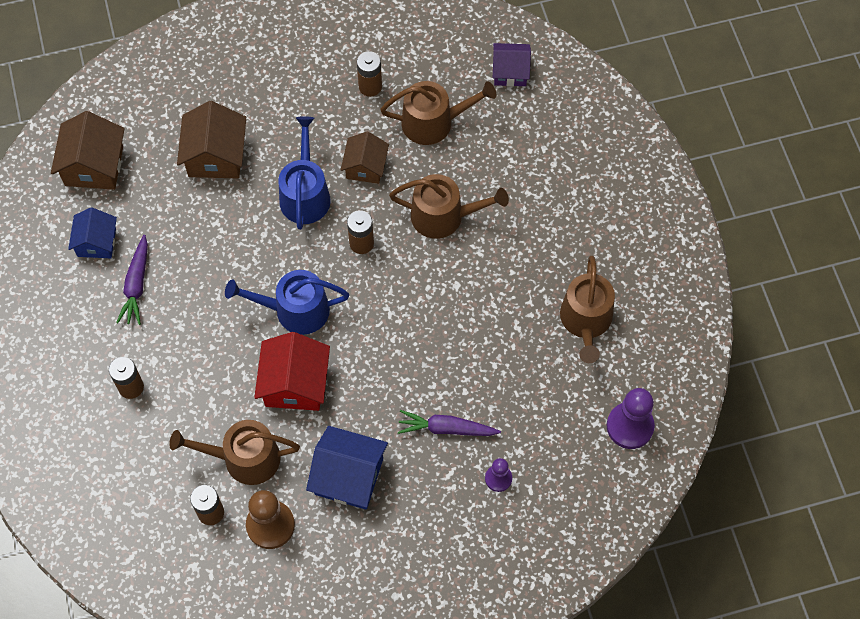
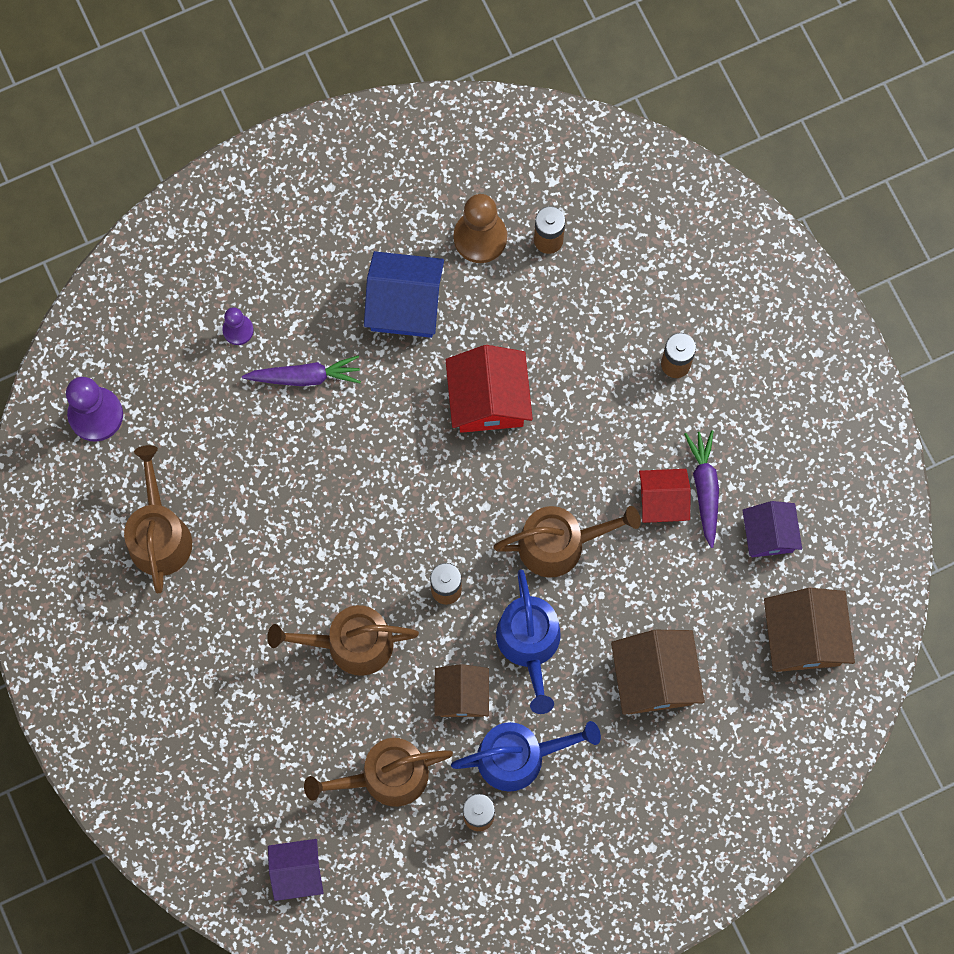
camera: 170 degrees right, 10 degrees up
(96, 242) = (769, 534): blue house -> purple house
(173, 281) = (662, 501): none -> red house
(244, 458) = (526, 305): brown watering can -> brown watering can (559, 544)
(295, 310) = (508, 489): blue watering can -> blue watering can (519, 756)

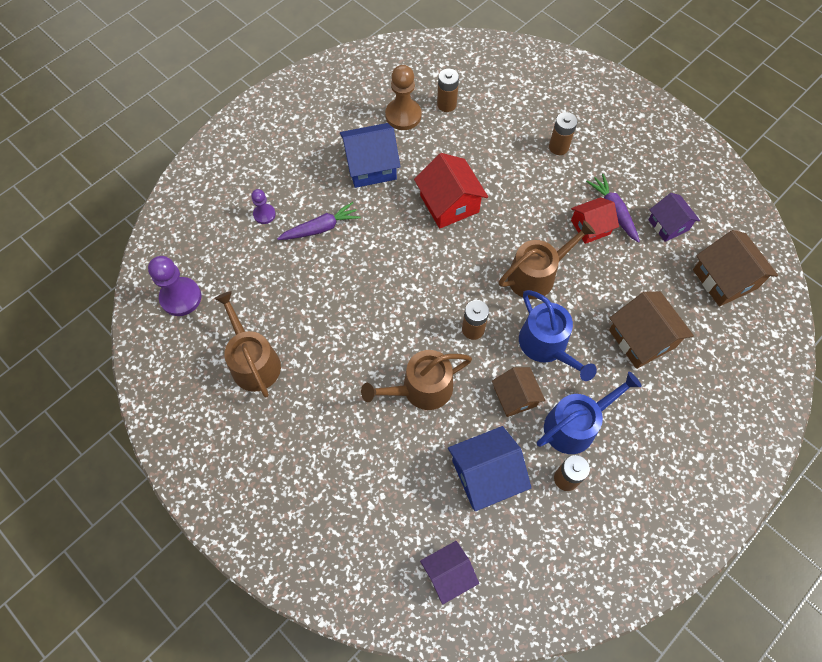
camera: 20 degrees left, 10 degrees down
(386, 776) = (485, 474): brown watering can -> blue house

